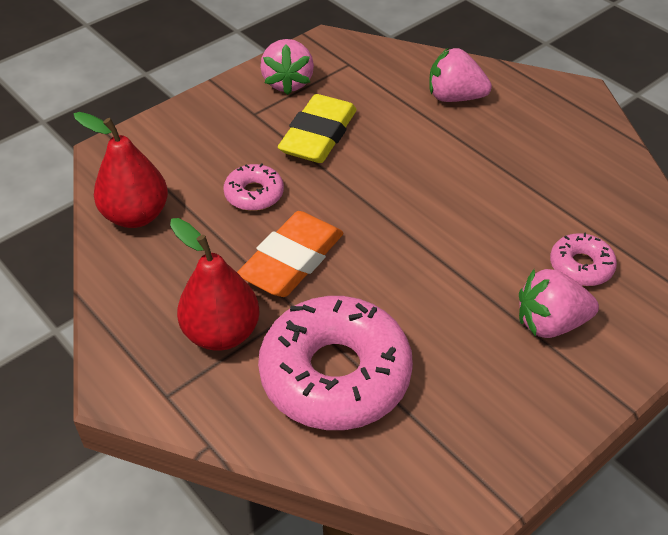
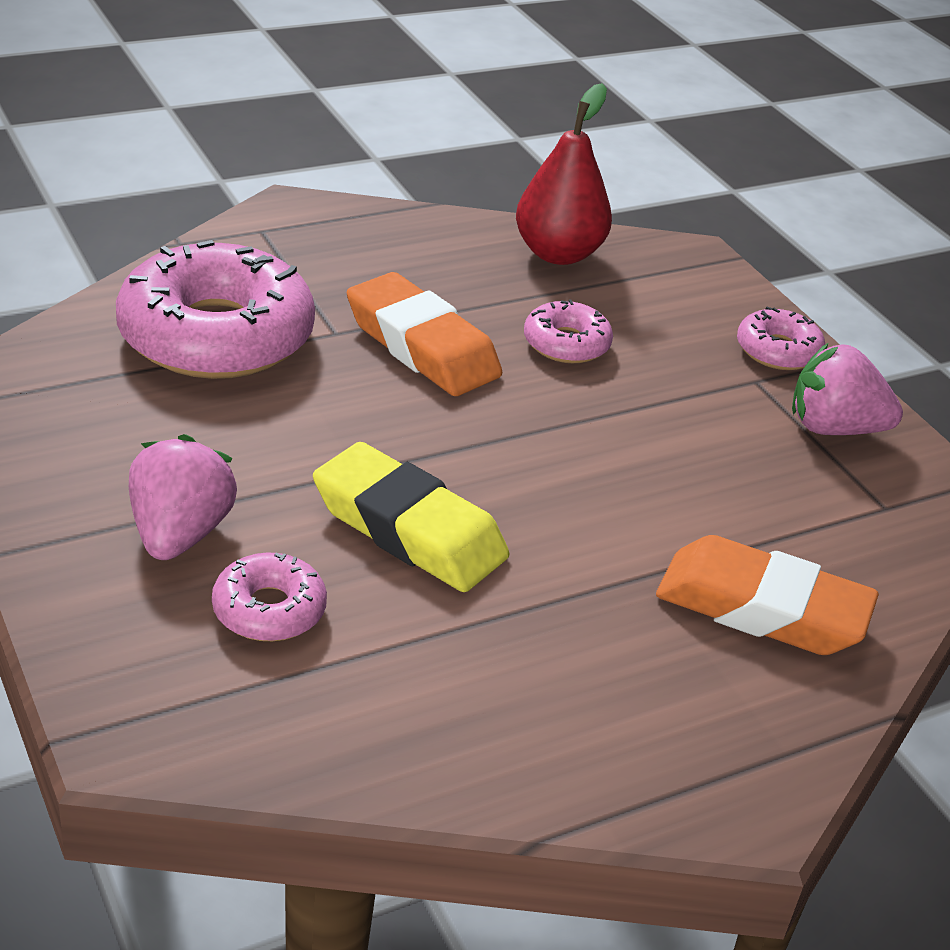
camera: 100 degrees right, 10 degrees down
(217, 107) = (778, 351): none -> pink donut
(221, 333) = (329, 275): red pear -> none
(318, 136) = (684, 427): yellow eraser -> yellow eraser (409, 529)
(454, 97) = (761, 609): pink strawberry -> orange eraser

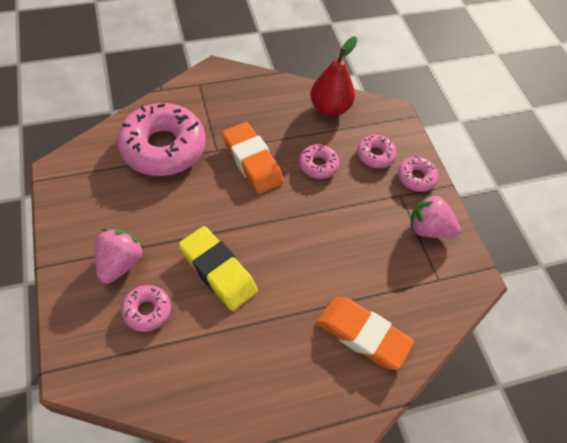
camera: 10 degrees right, 20 degrees up
(680, 321) = (375, 155): none -> pink donut

